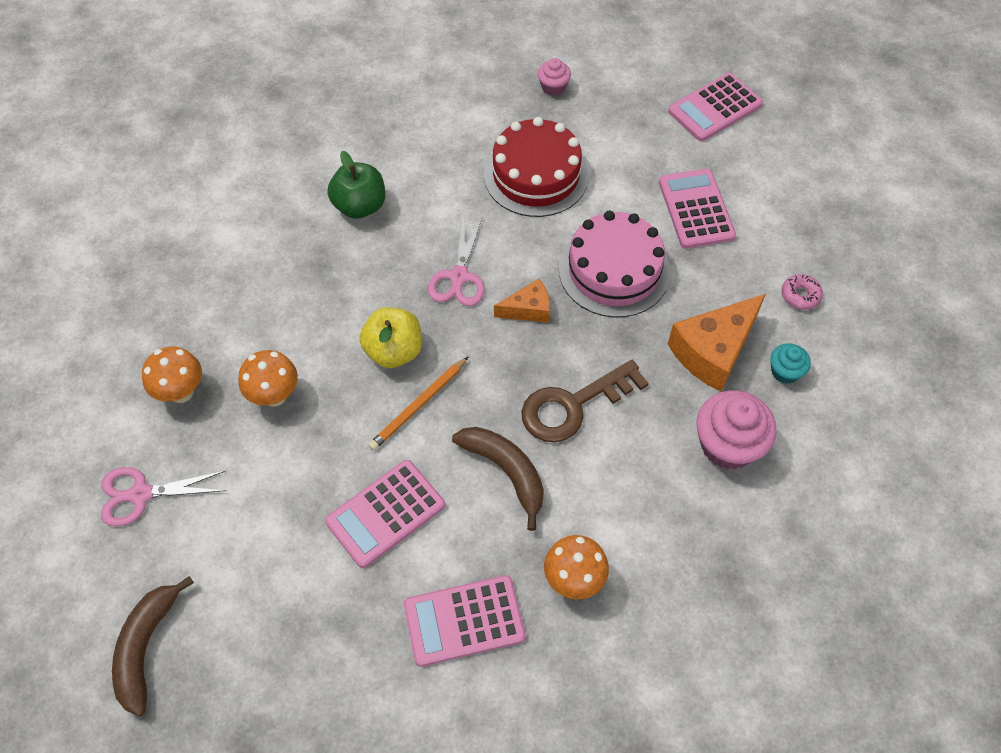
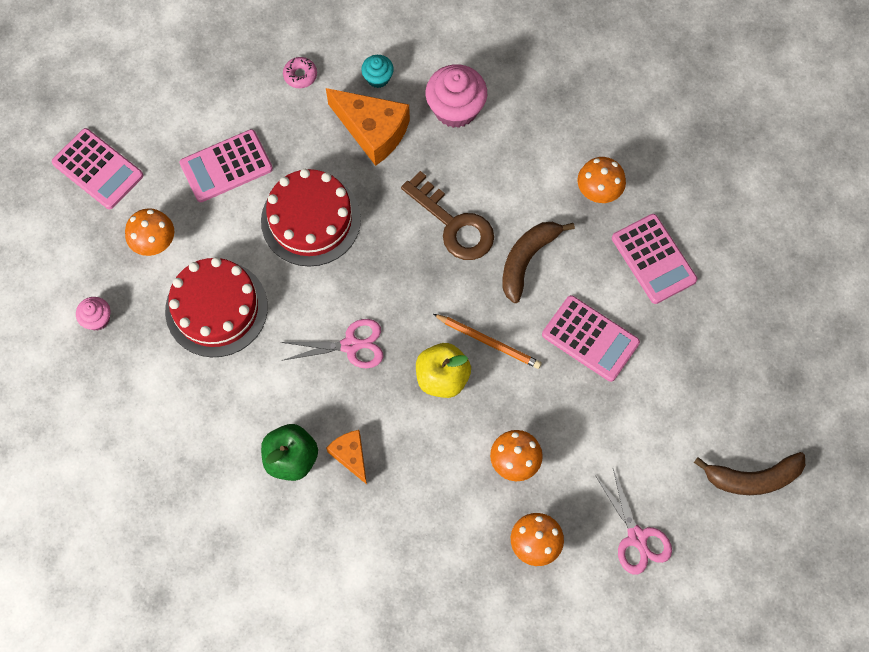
camera: 105 degrees left, 10 degrees up
(528, 309) = (370, 279): orange cheese -> orange cheese (350, 456)
(614, 270) = (311, 220): pink cake -> red cake
(620, 139) = (155, 244): none -> orange mushroom

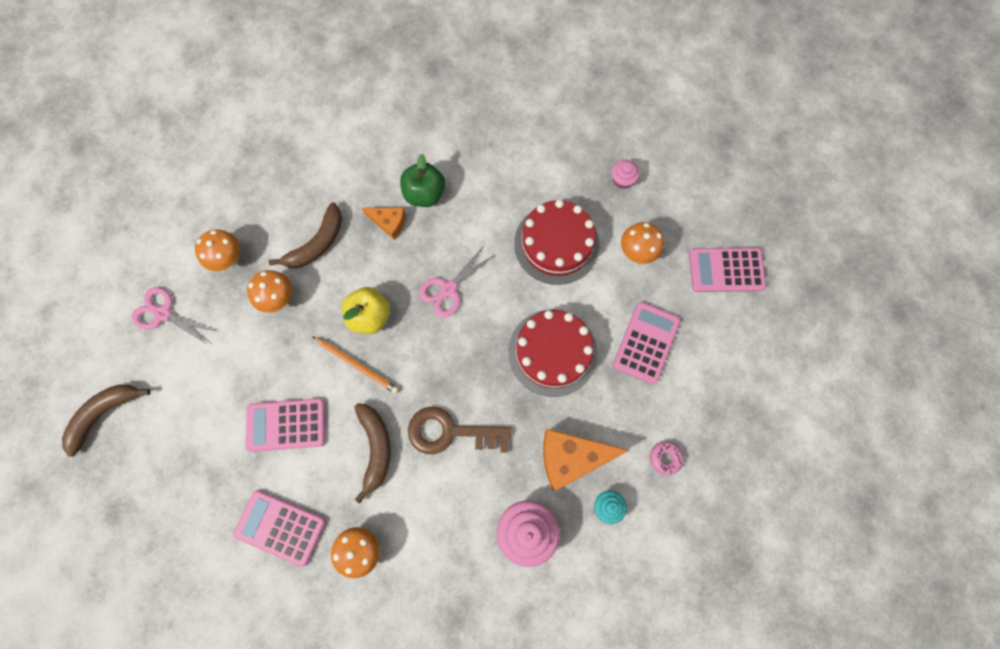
camera: 140 degrees right, 5 degrees up
(436, 491) = (317, 243): none -> brown banana
(488, 342) = (357, 365): orange pencil -> orange pencil turned 135 degrees counterclockwise

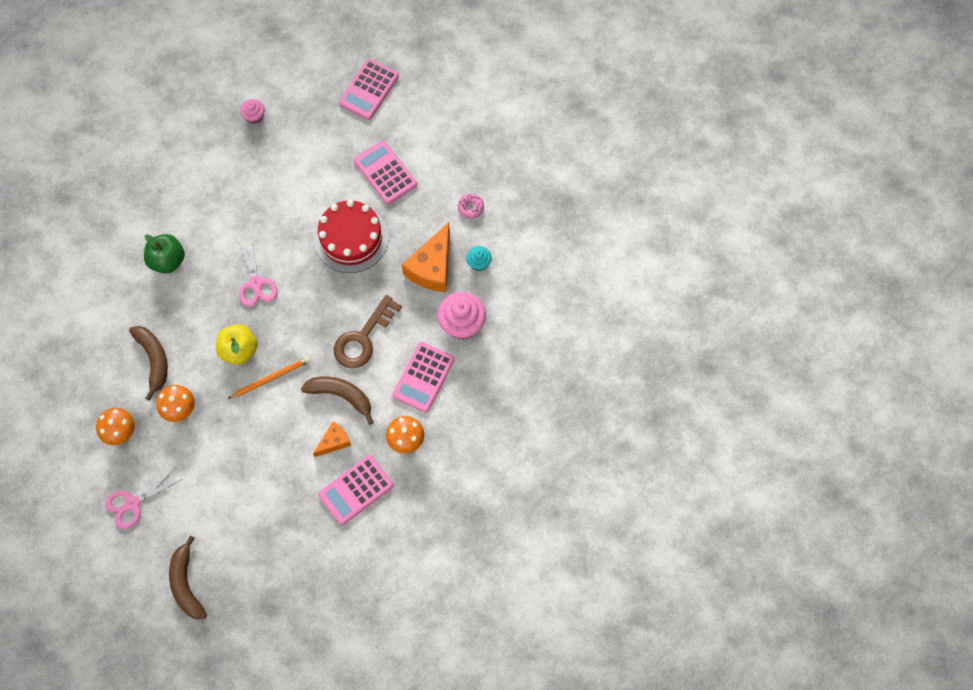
camera: 60 degrees left, 5 degrees down
(286, 425) = (283, 450): pink calculator -> pink calculator (423, 377)
(389, 223) = (173, 298): orange cheese -> orange cheese (334, 441)
(556, 244) = (272, 189): red cake -> none
(636, 252) = (316, 140): orange mushroom -> none

